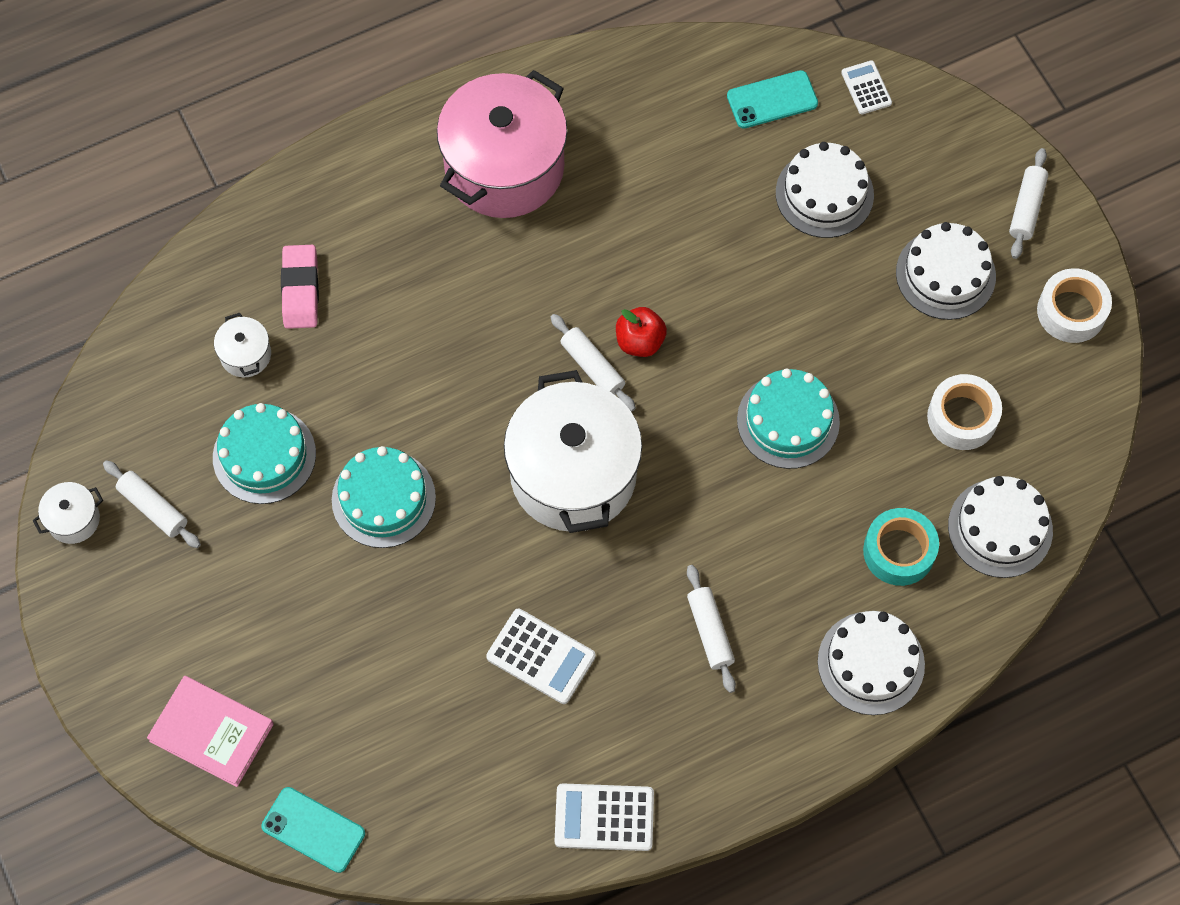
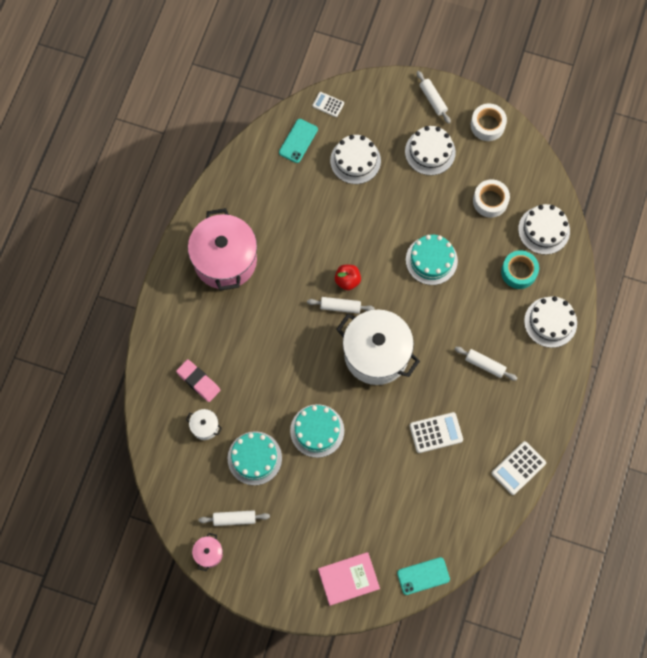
camera: 45 degrees left, 5 degrees up
(73, 519) = (208, 553): white pot -> pink pot

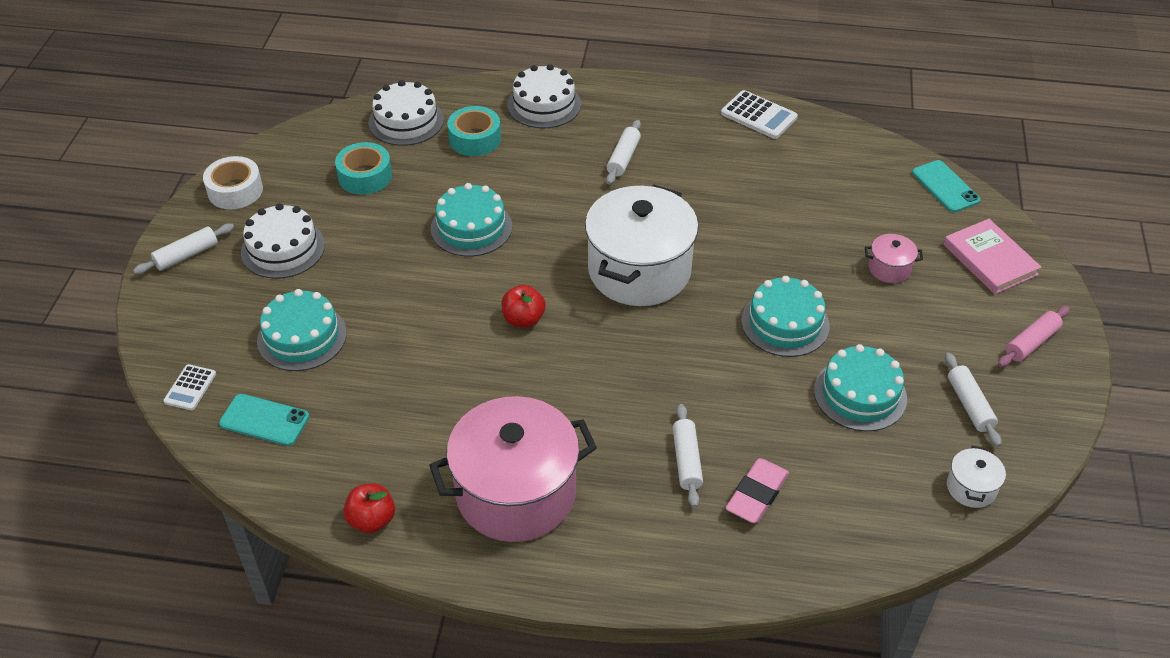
camera: 100 degrees left, 25 degrees down
(205, 427) = (834, 471): white pot -> white pot (971, 488)
(208, 553) = (1041, 430): pink pot -> pink pot (889, 268)
(223, 190) = (372, 520): none -> red apple
(274, 576) = (1031, 343): none -> pink rolling pin
(340, 307) = (571, 322): white rolling pin -> white rolling pin (686, 460)
(355, 160) = (302, 337): white cake -> turquoise cake
(436, 432) = (739, 195): white calculator -> none
(490, 201) = (365, 176): white tape -> turquoise tape

